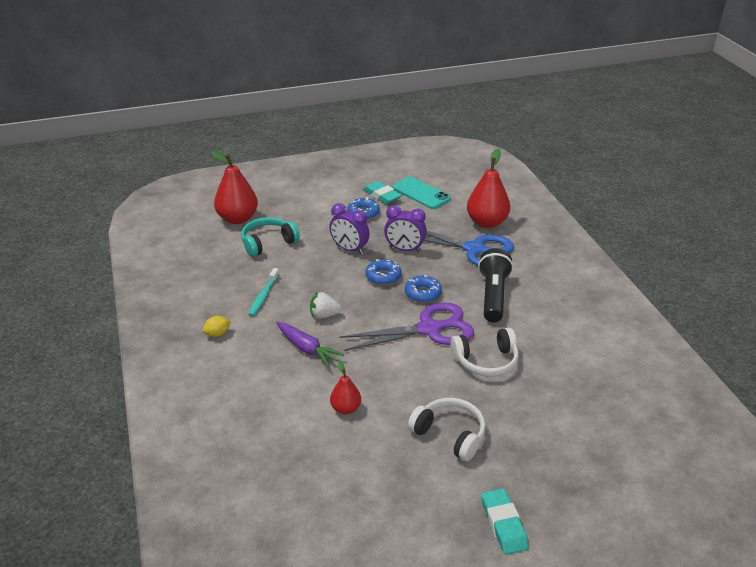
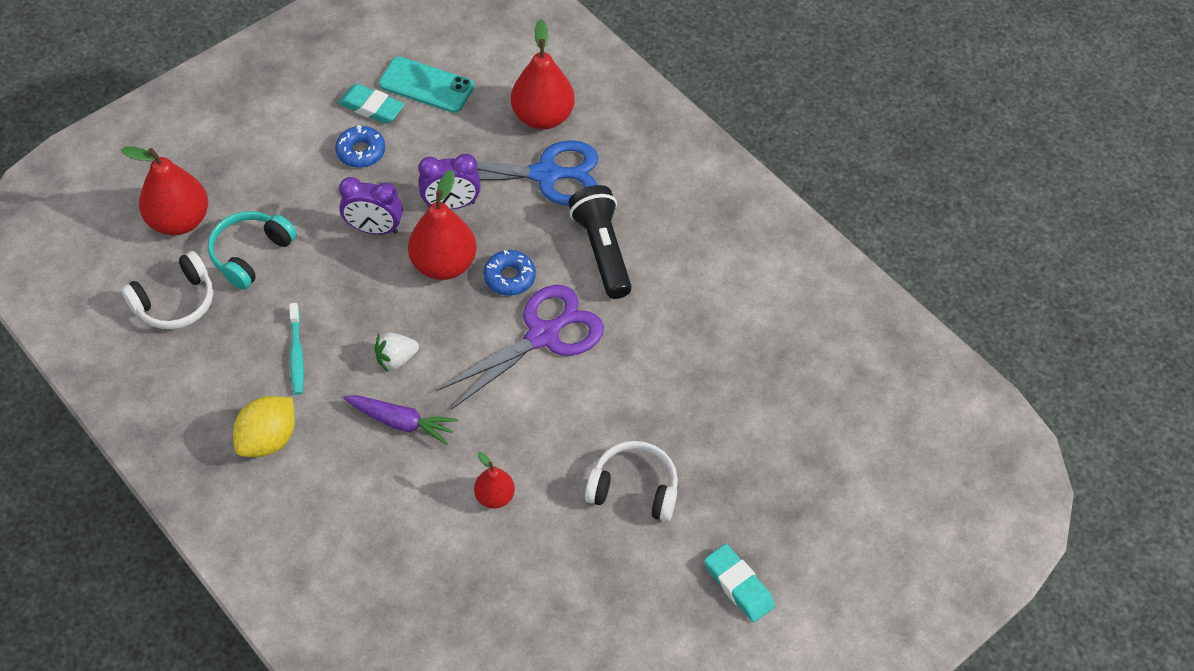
camera: 25 degrees left, 20 degrees up
(217, 334) = (268, 439): yellow lemon -> yellow lemon, size x1.88
(383, 276) = (444, 264): blue donut -> red pear
(486, 361) = (634, 363): white headphones -> white headphones (175, 302)

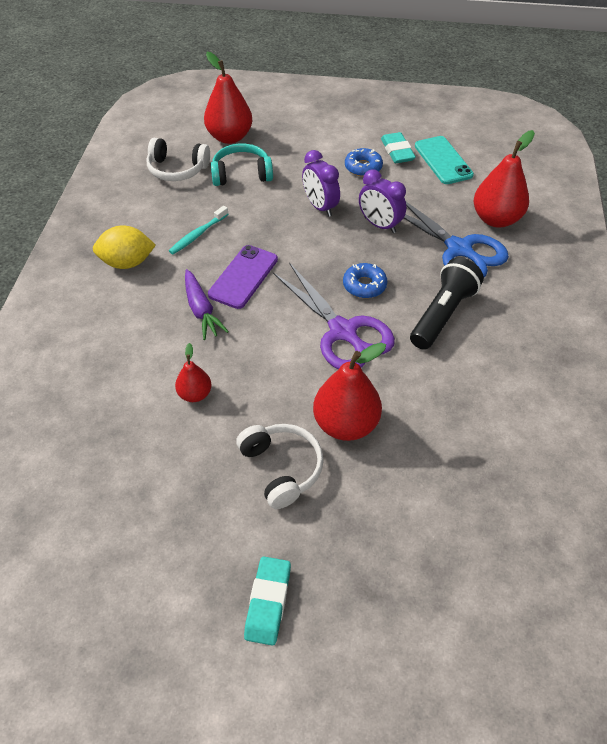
camera: 50 degrees right, 5 degrees down
(396, 359) = (243, 277): white strawberry -> purple phone
(444, 264) = (335, 251): red pear -> red pear (346, 424)
(543, 336) = (342, 331): purple scissors -> purple scissors turned 45 degrees clockwise

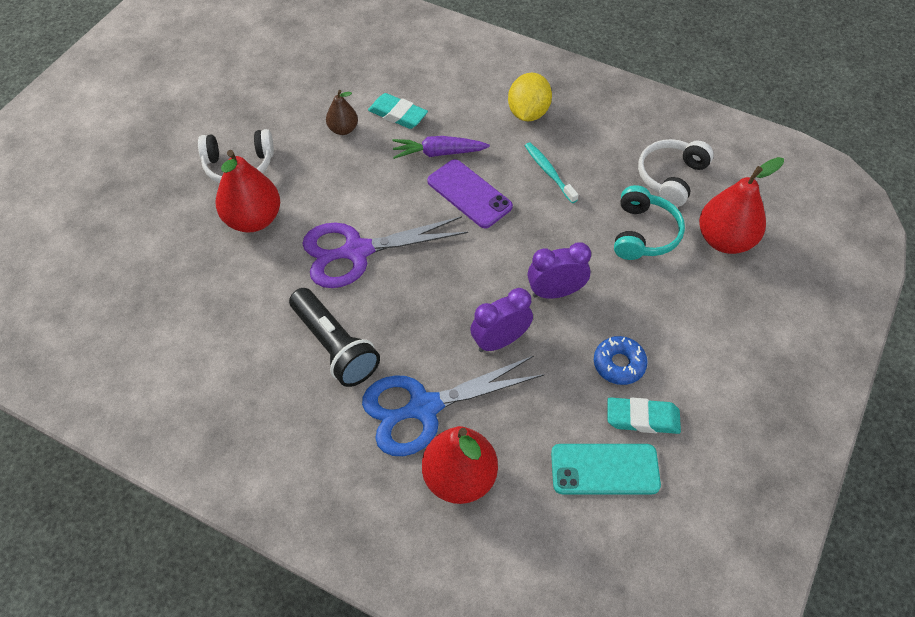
camera: 110 degrees right, 5 degrees up
(195, 394) = (343, 129): red pear -> brown pear
(268, 602) = (142, 131): turquoise eraser -> turquoise eraser (398, 114)
(364, 285) = (410, 291): blue donut -> none

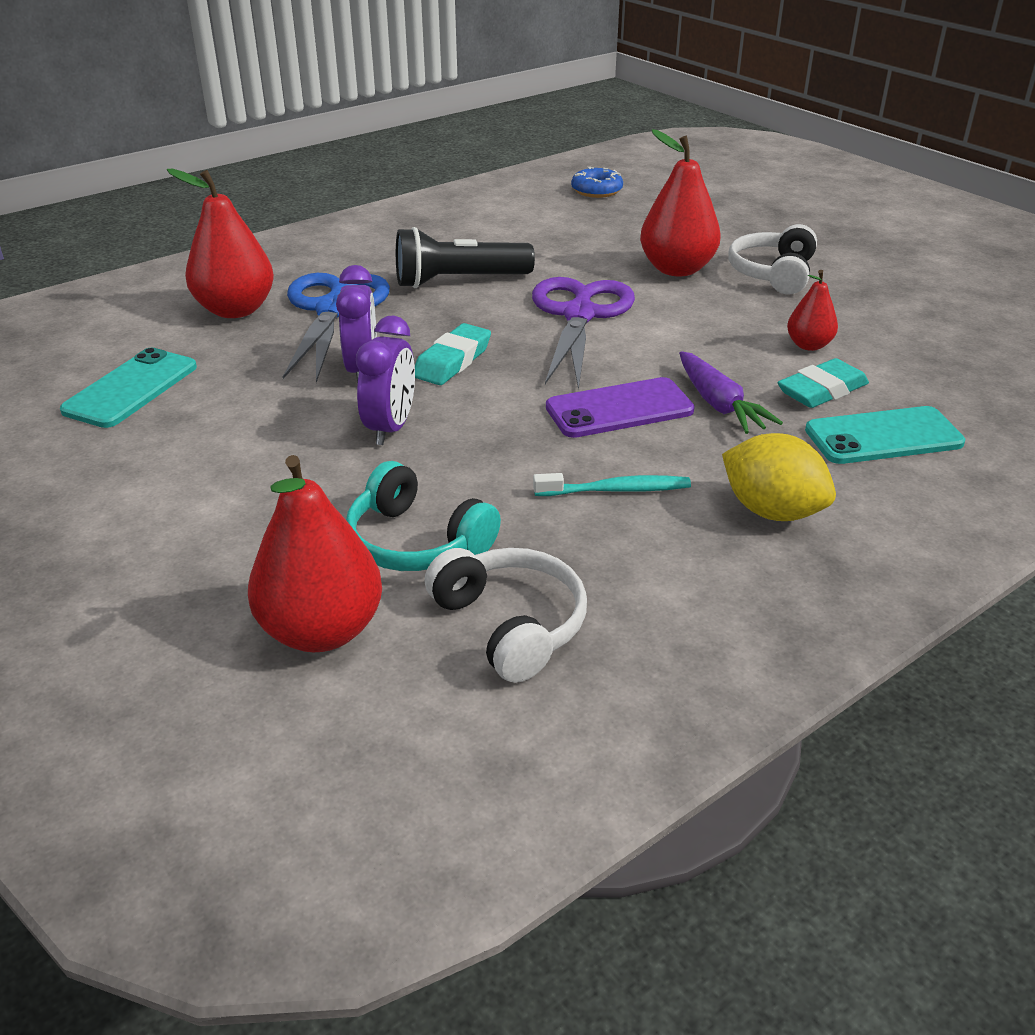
camera: 115 degrees right, 20 degrees down
(343, 129) = (808, 345): brown pear -> red pear
(434, 85) = (883, 436): none -> turquoise phone
(438, 153) = (719, 404): purple carrot -> purple carrot turned 135 degrees clockwise
(619, 364) = (236, 441): blue donut -> blue donut (596, 190)
(642, 418) = (149, 433): turquoise eraser -> turquoise eraser (452, 361)

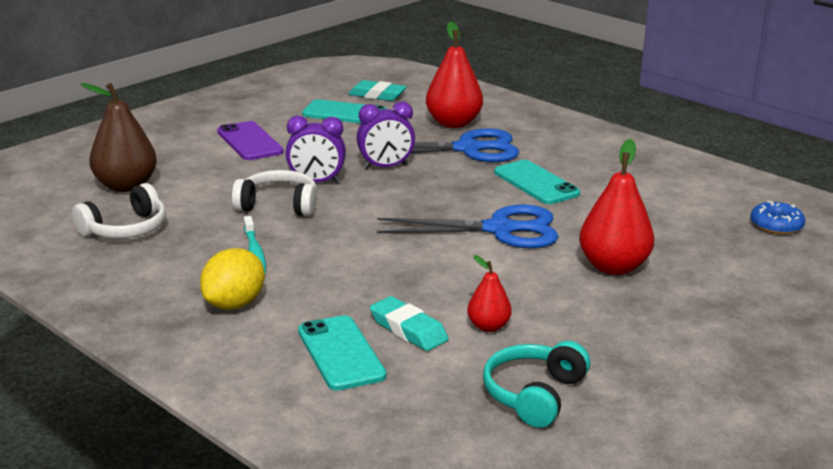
camera: 80 degrees right, 10 degrees down
(321, 630) = (126, 186): red pear -> brown pear
(416, 542) = (198, 200): turquoise headphones -> turquoise headphones (534, 395)
(452, 361) = (408, 192): turquoise eraser -> turquoise eraser (377, 95)
(458, 281) = (536, 183): black flashlight -> turquoise phone
(579, 315) = (499, 229): purple scissors -> blue scissors
(619, 409) = (357, 249): purple phone -> purple phone (250, 142)
(719, 404) = (374, 286): purple carrot -> none
(773, 274) = (633, 313): white headphones -> white headphones (278, 205)

